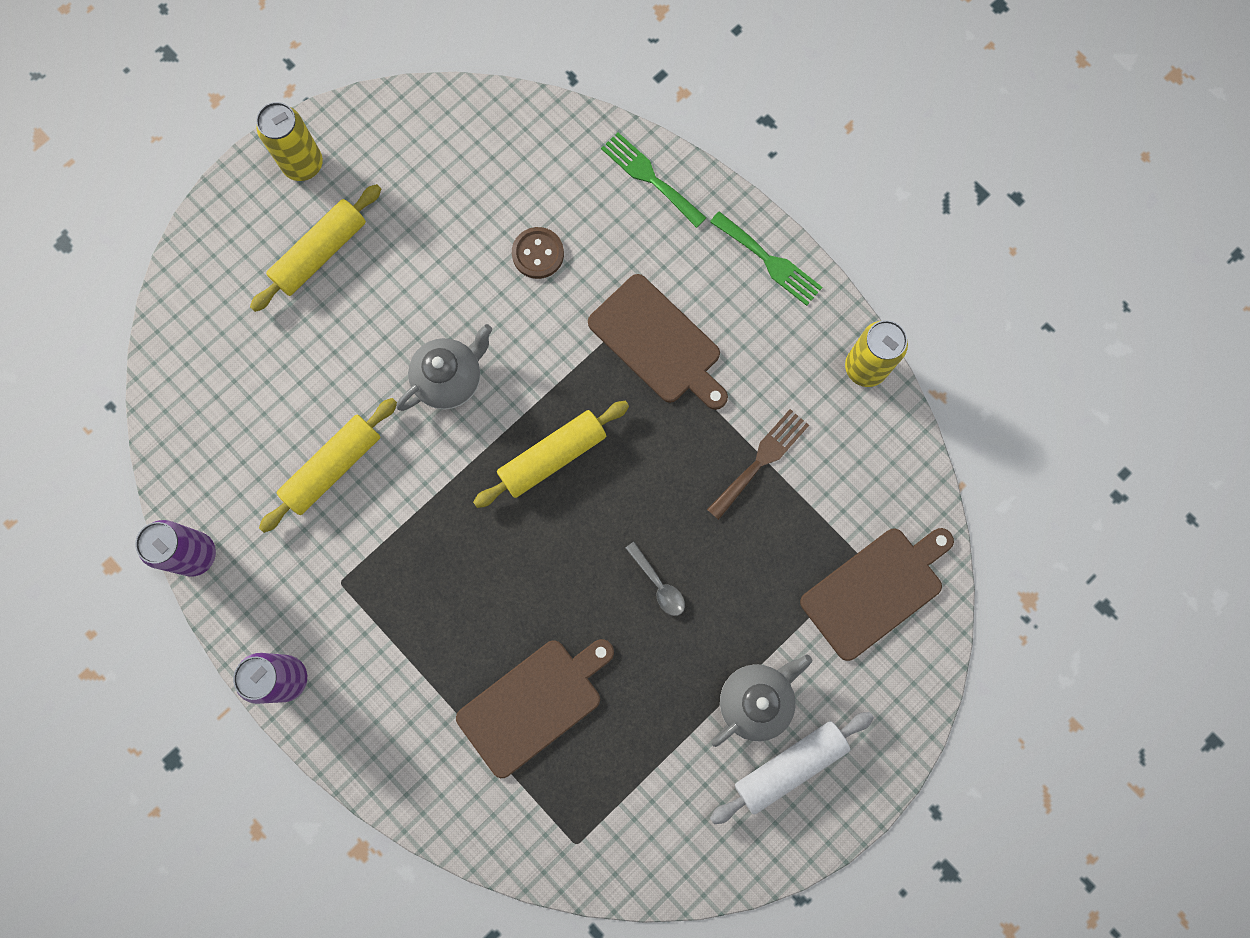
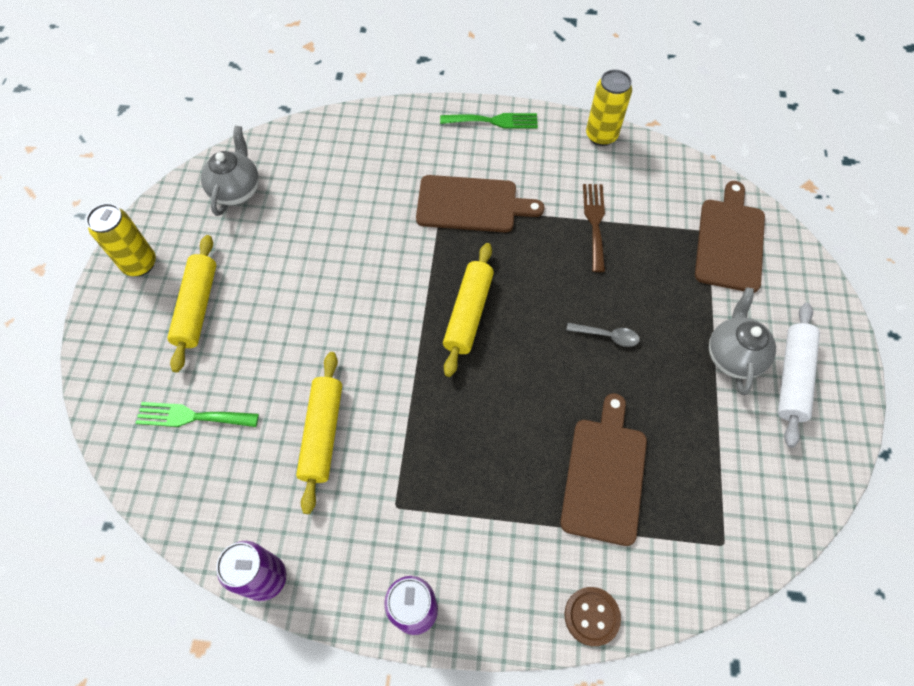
camera: 40 degrees left, 15 degrees down
(450, 379) = (357, 318): grey teapot -> grey teapot (236, 190)
(538, 254) = (350, 208): brown button -> brown button (591, 616)
(650, 177) = (382, 125): green fork -> green fork (192, 416)

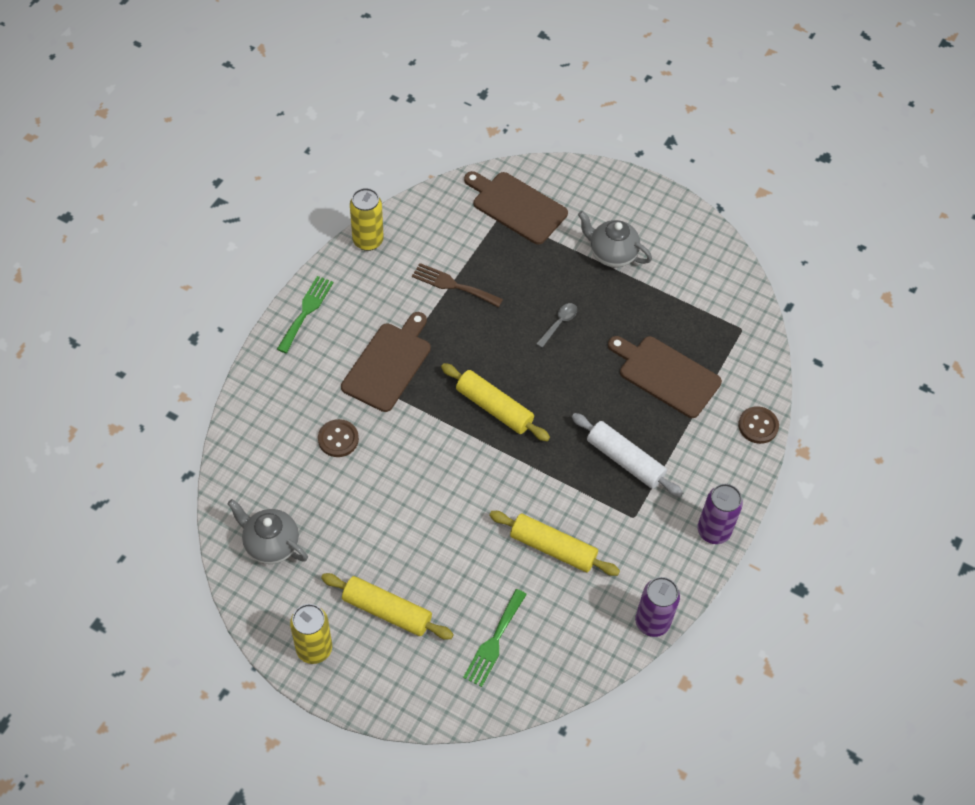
camera: 70 degrees left, 5 degrees down
(368, 197) = (338, 439): none -> brown button
(792, 377) = (644, 228): white rolling pin -> white rolling pin (625, 460)

